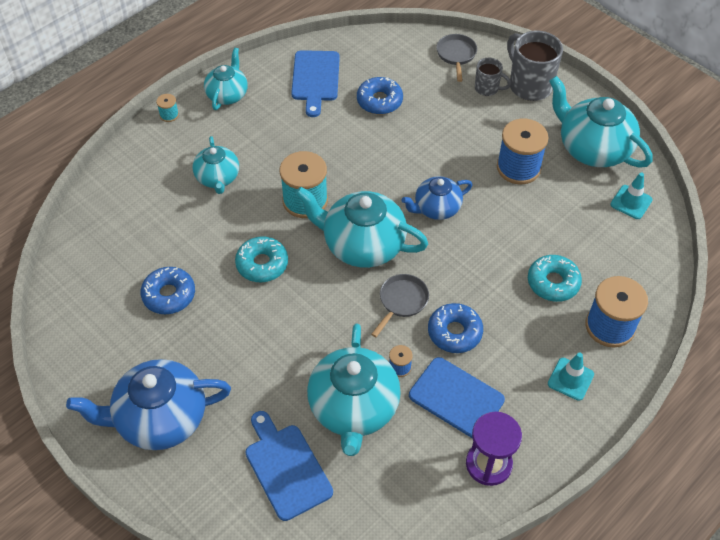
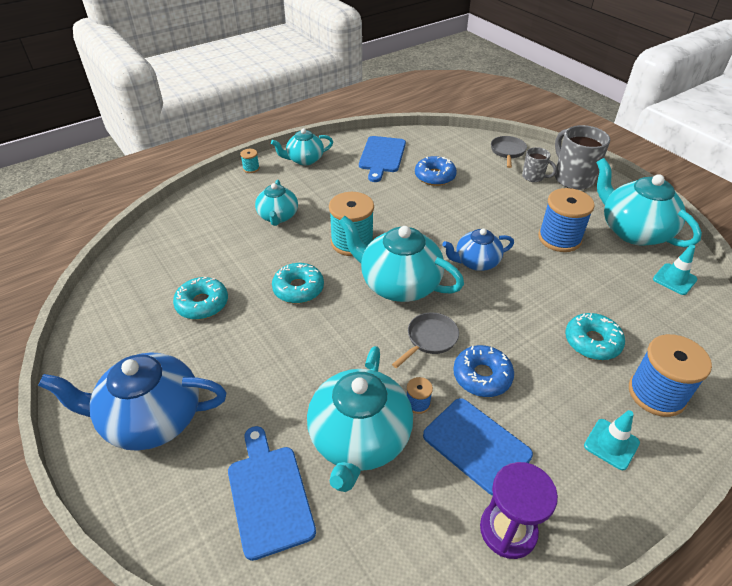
camera: 10 degrees right, 10 degrees down
(169, 295) = (202, 304): blue donut -> turquoise donut
(227, 94) = (304, 160): turquoise teapot -> turquoise teapot turned 135 degrees counterclockwise

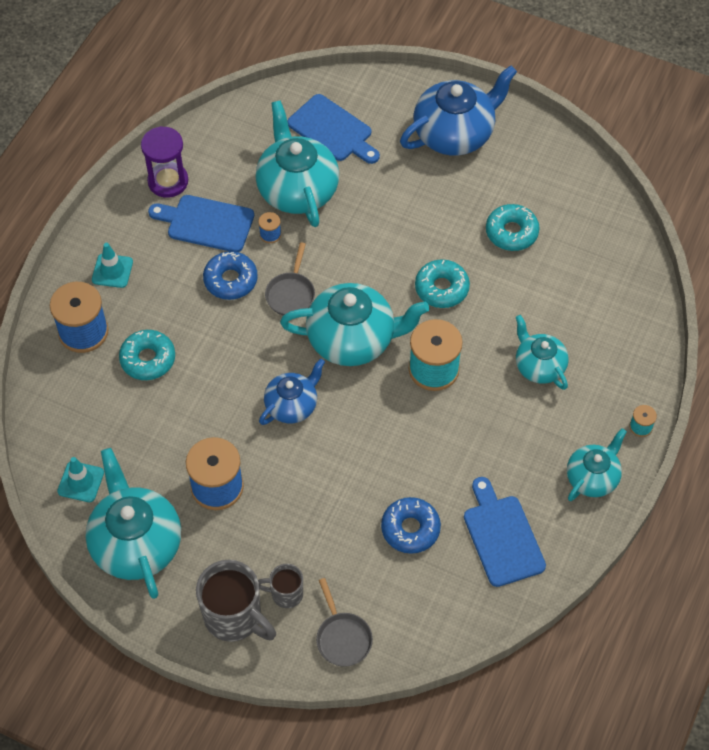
camera: 150 degrees right, 15 degrees up
(633, 231) = (136, 543): turquoise teapot -> turquoise teapot turned 135 degrees counterclockwise

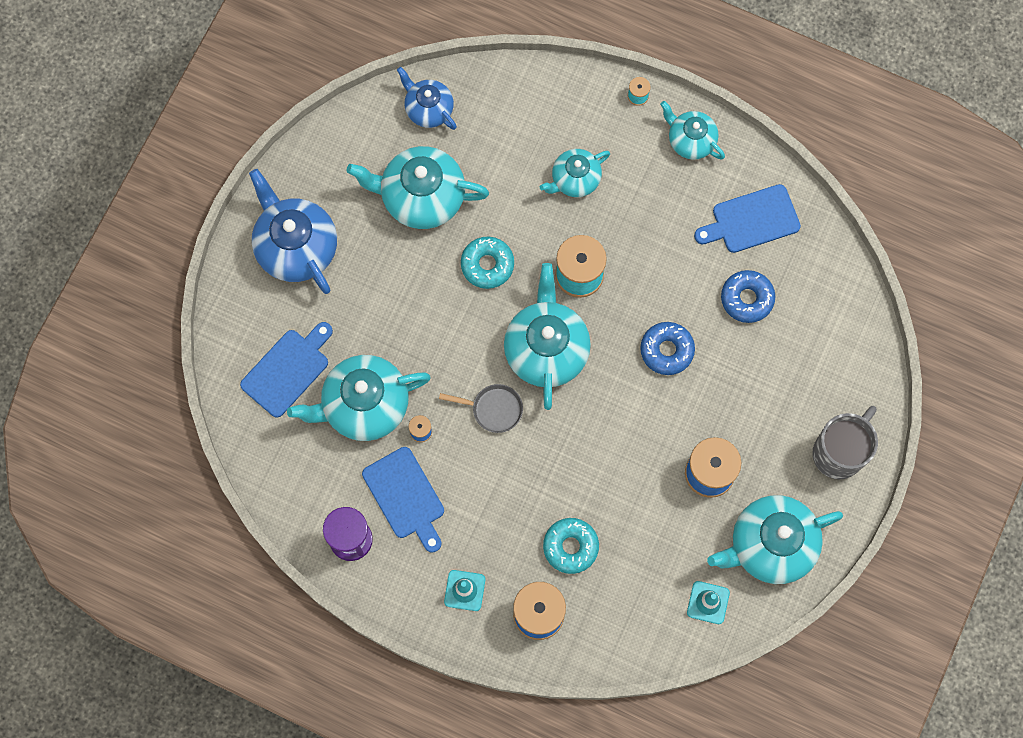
camera: 90 degrees left, 15 degrees up
(206, 223) = (405, 497): blue cutting board -> blue cutting board turned 45 degrees counterclockwise
(230, 280) = (477, 469): blue donut -> blue donut (666, 350)
(285, 594) = (814, 408): grey mug -> none
(292, 405) = (620, 405): blue teapot -> blue teapot (428, 109)
(342, 638) = (854, 358): grey pan -> none
(511, 232) = (421, 197): turquoise donut -> turquoise teapot

